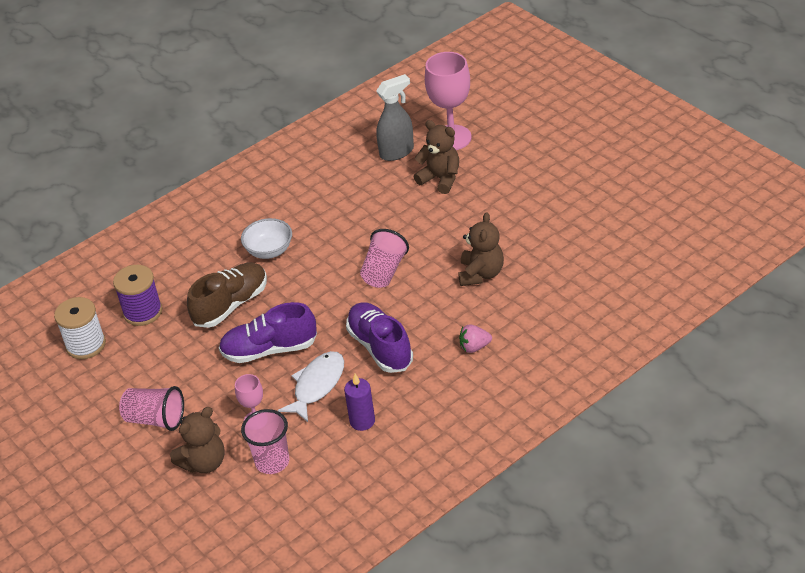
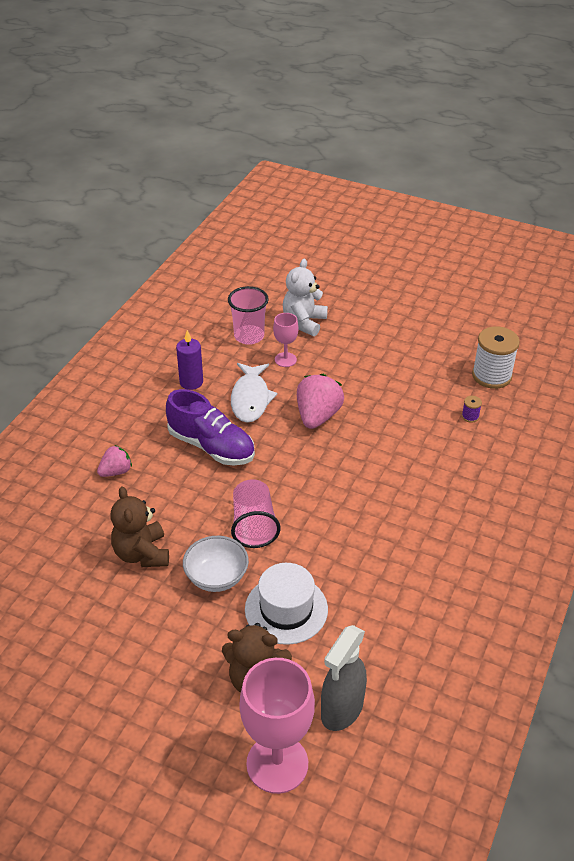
camera: 150 degrees right, 0 degrees up
(143, 312) = (470, 416): purple spool -> purple spool, size x0.42
(155, 419) = (371, 339): pink cup -> none
(204, 462) = (304, 322): brown teddy bear -> white teddy bear
(231, 305) = (390, 446): brown shoe -> none
(269, 251) = (399, 514): white bowl -> white bowl (216, 577)
(269, 350) = (317, 416): purple shoe -> pink strawberry
(396, 211) = (286, 609): none -> white hat

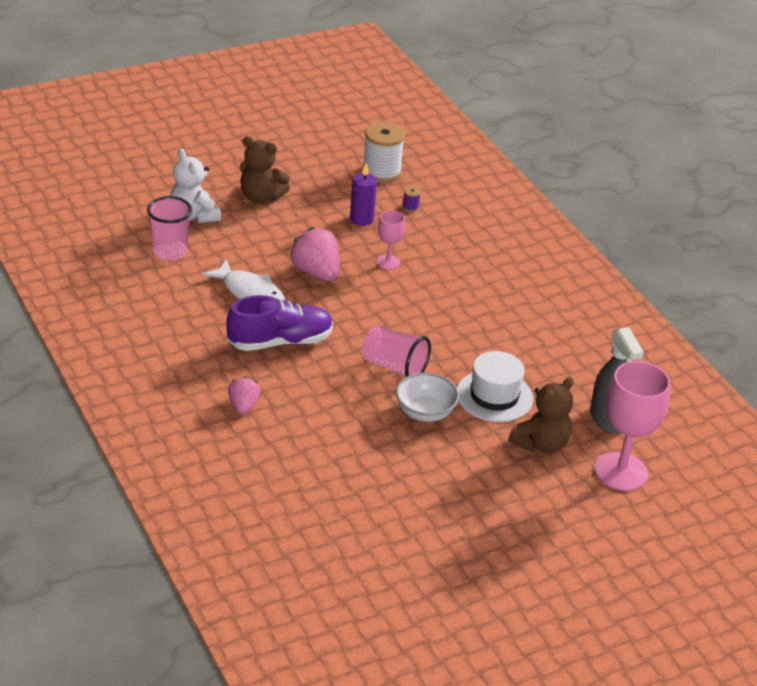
camera: 55 degrees left, 5 degrees down
(142, 553) = (355, 437): brown teddy bear -> brown teddy bear (261, 197)
(191, 382) = (186, 311): purple candle -> purple candle (361, 219)
(285, 359) = (227, 250): pink goblet -> pink goblet (388, 262)

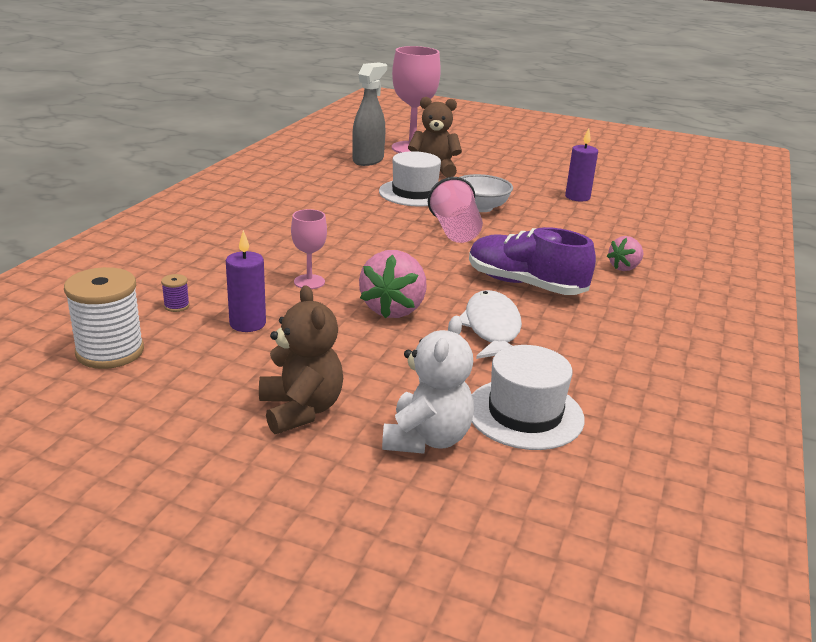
camera: 130 degrees left, 10 degrees down
(170, 252) = (525, 413): pink cup -> white hat
(385, 490) = (577, 197): none -> purple candle

